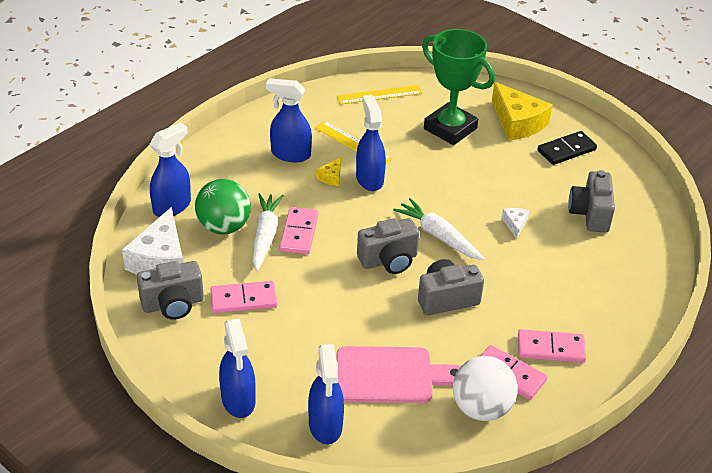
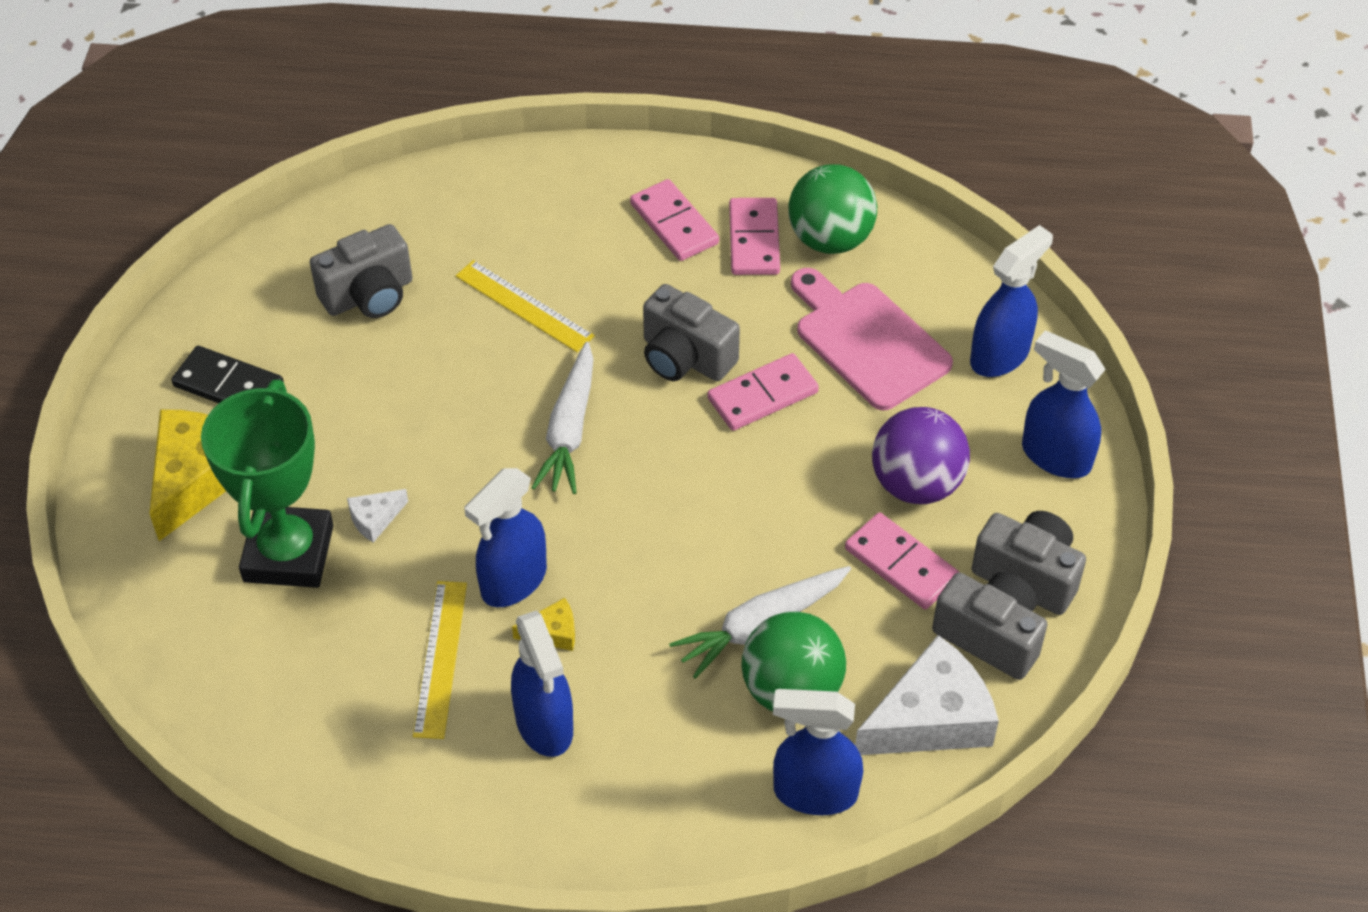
camera: 125 degrees left, 10 degrees up
(238, 400) = (1055, 456): blue spray bottle -> blue spray bottle turned 90 degrees counterclockwise
(281, 334) = (916, 484): none -> purple ball
(299, 233) = (715, 589): pink domino -> pink domino (762, 395)
(379, 95) = (265, 707): yellow ruler -> yellow ruler (524, 306)
(389, 260) = (671, 455): grey camera -> grey camera (1028, 574)
(481, 408) = (830, 239): white ball -> green ball
(515, 224) = (466, 361): white cheese -> white cheese (375, 519)

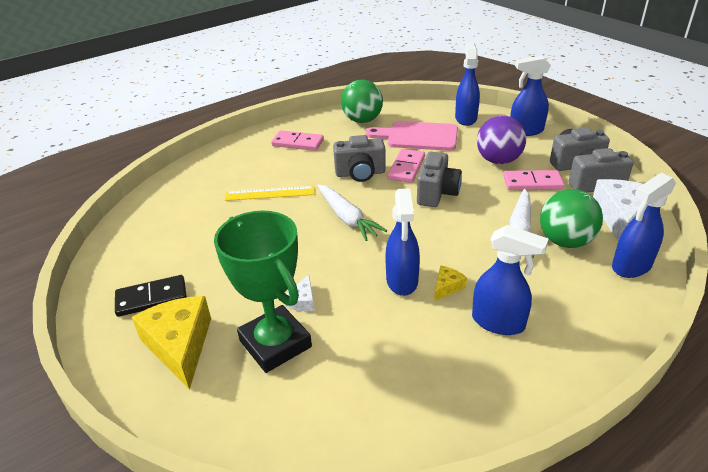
camera: 40 degrees left, 15 degrees down
(369, 295) = (189, 227): grey camera -> grey camera (437, 193)
(440, 658) = (413, 332): yellow ruler -> none
(754, 240) = (335, 133): pink domino -> none

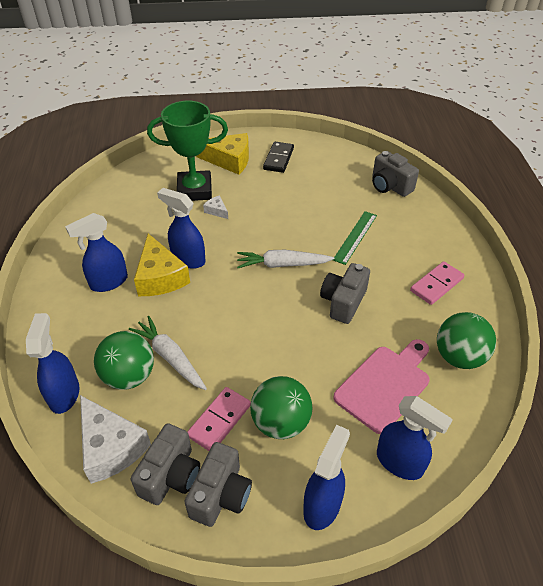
camera: 120 degrees right, 10 degrees up
(269, 193) = (355, 237): yellow ruler -> green ruler
(406, 168) = (327, 339): pink domino -> none
(437, 193) = (267, 336): grey camera -> grey camera (390, 186)
(447, 287) = (160, 277): yellow cheese -> yellow cheese, size x2.19
(498, 160) = (281, 423): purple ball -> green ball

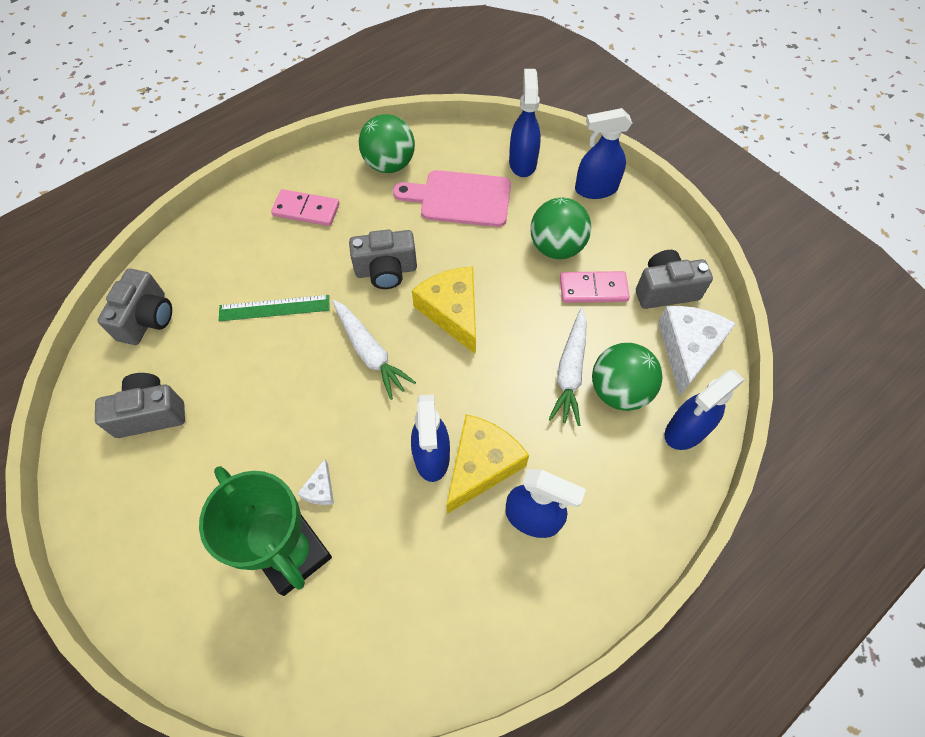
camera: 125 degrees left, 15 degrees up
(221, 495) = (646, 249): grey camera -> grey camera (150, 414)
(229, 160) = (187, 559): yellow cheese -> yellow cheese (452, 312)
(278, 159) = (147, 487): black domino -> none

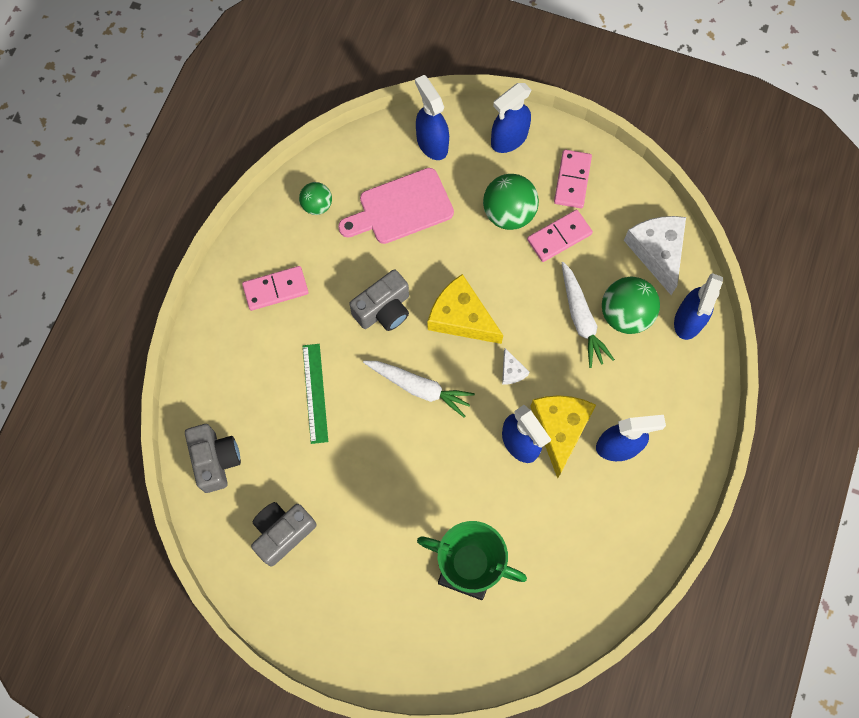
camera: 30 degrees left, 10 degrees up
(274, 308) = (315, 393): green ruler -> green ruler turned 60 degrees counterclockwise
(320, 489) = (455, 513): white cheese -> white cheese (511, 371)
(389, 164) = (317, 205): green ball -> green ball, size x0.60
(636, 248) = (572, 180): none -> pink domino
(665, 290) = (614, 208): grey camera -> none

